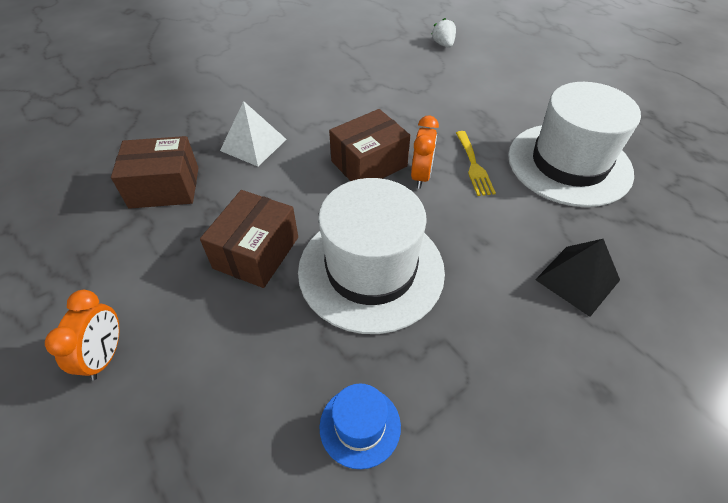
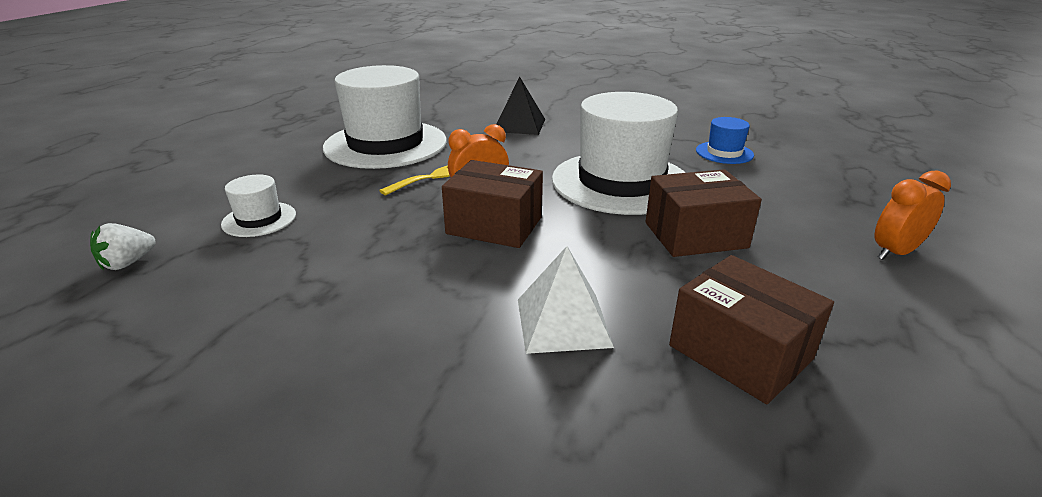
camera: 125 degrees left, 20 degrees down
(462, 83) = (259, 219): none -> white hat

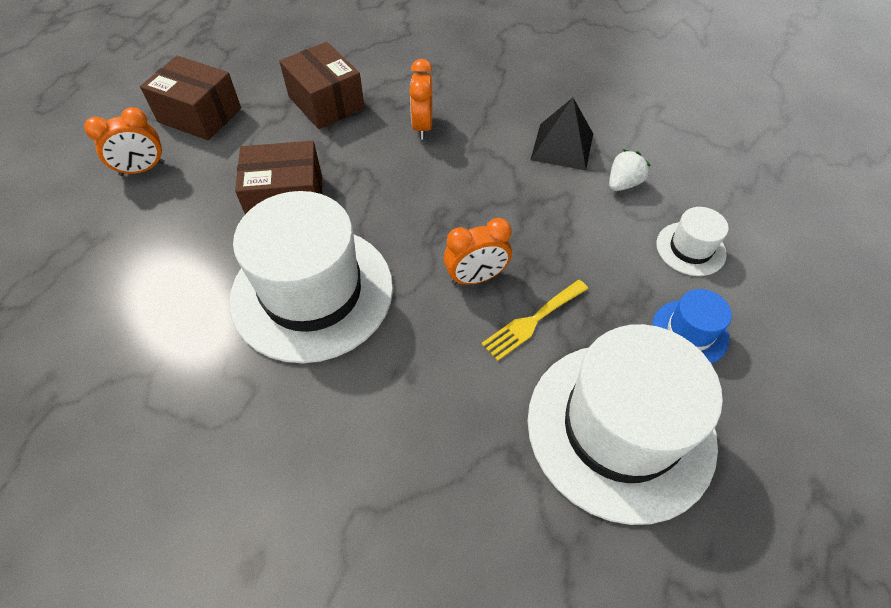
camera: 175 degrees left, 25 degrees up
(128, 263) = (759, 197): white strawberry -> white strawberry (623, 183)
(494, 225) = (462, 224): brown box -> brown box (200, 115)
(519, 125) = (405, 497): black pyramid -> black pyramid (562, 146)
(563, 322) = (422, 126): white pyramid -> orange clock
(724, 153) = (137, 359): blue hat -> blue hat (690, 332)

